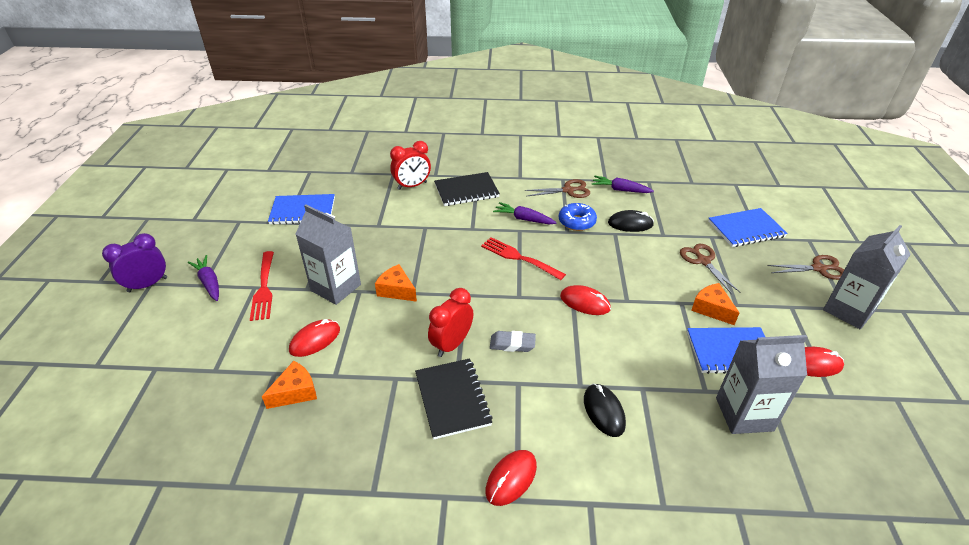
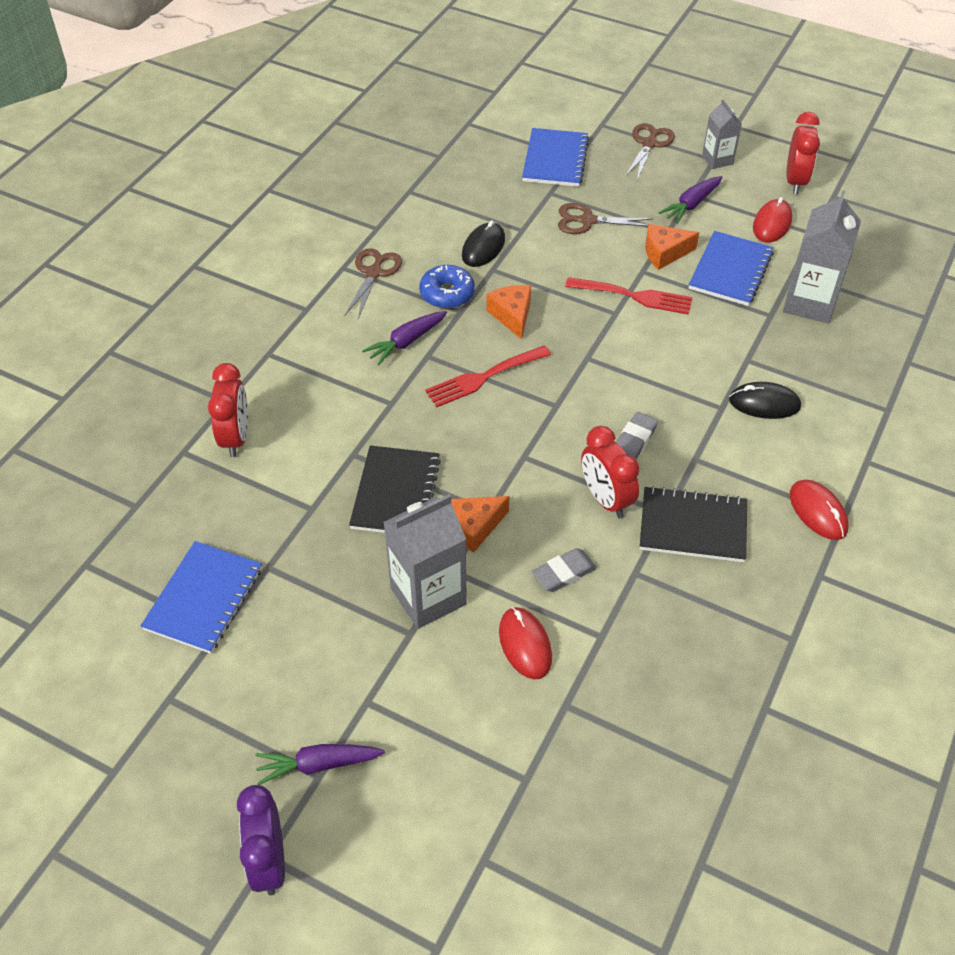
camera: 65 degrees left, 10 degrees up
(264, 288) = (378, 689): red fork -> red fork (634, 296)
(295, 392) = (611, 686): orange cheese -> orange cheese (512, 315)
(379, 341) = (564, 573): none -> grey eraser
(466, 191) = (296, 378): black notebook -> black notebook (395, 493)
(585, 302) = (599, 350): red mouse -> none
(620, 190) = (408, 224): purple carrot -> purple carrot (691, 205)
(848, 310) = (717, 160): grey carton -> grey carton, size x0.57
(883, 366) = (795, 181): none -> red clock

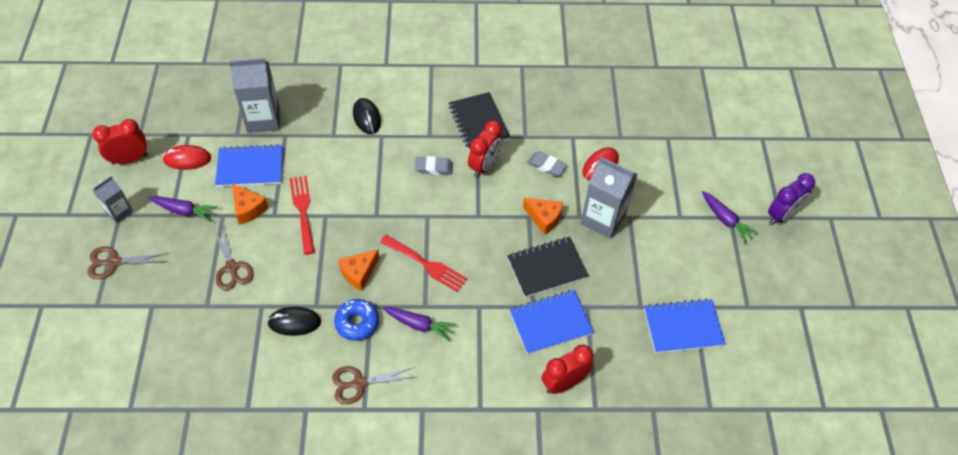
camera: 120 degrees left, 5 degrees up
(555, 160) = (161, 319): blue notebook -> blue notebook (551, 323)
(818, 512) = (435, 75): red mouse -> none

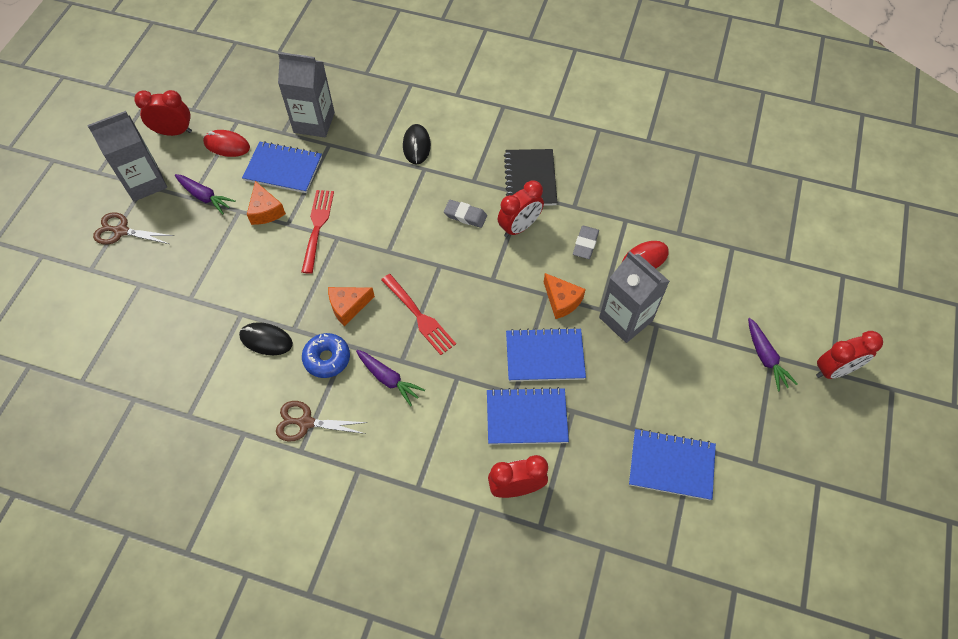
camera: 20 degrees right, 5 degrees up
(119, 212) = (145, 182): grey carton -> grey carton, size x1.76
(231, 267) = (227, 266): brown scissors -> none
(546, 166) = (585, 244): grey eraser -> grey eraser turned 60 degrees clockwise
(547, 268) = (544, 356): black notebook -> blue notebook
(782, 215) = (834, 370): purple clock -> red clock

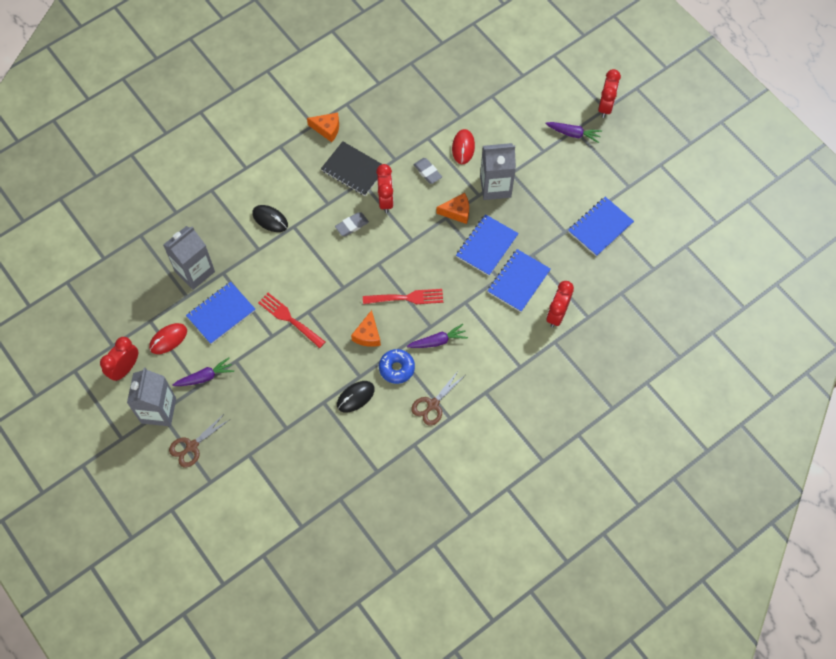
camera: 55 degrees left, 5 degrees up
(265, 211) = (249, 344): orange cheese -> orange cheese (327, 129)

